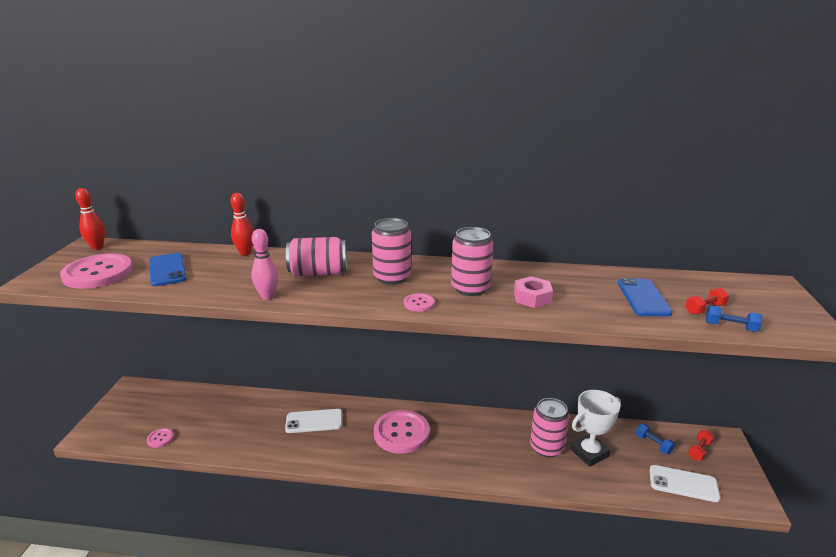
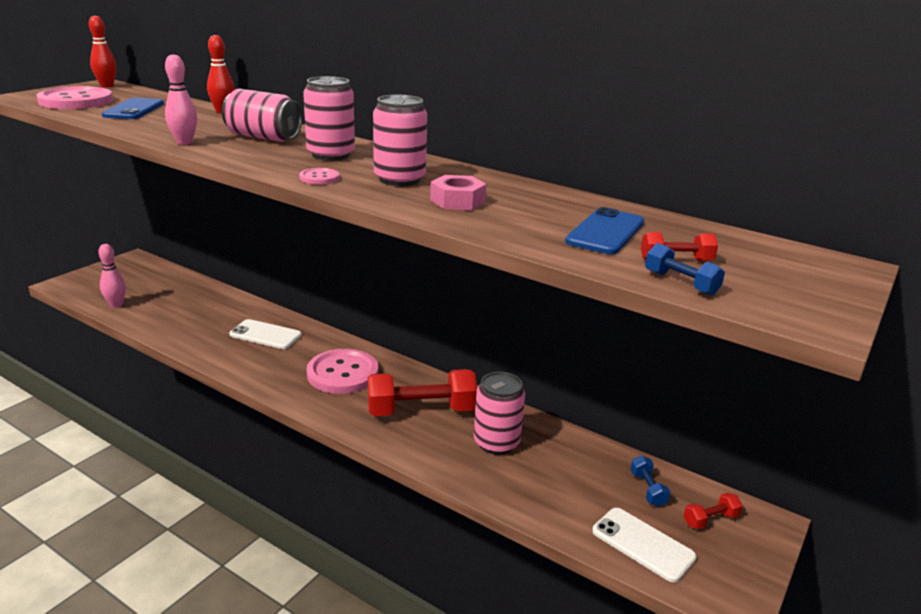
camera: 25 degrees right, 0 degrees up
(160, 438) = (116, 305): pink button -> pink bowling pin
(480, 442) = (421, 411): none -> red dumbbell
(589, 453) = (546, 467): white trophy -> none

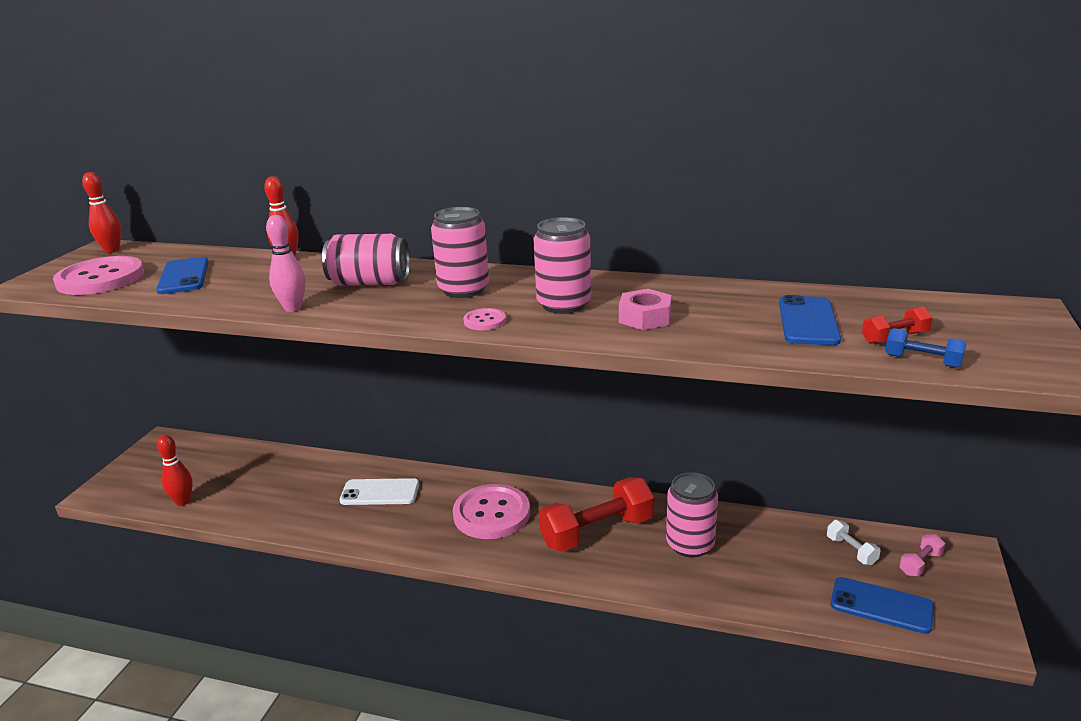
camera: 15 degrees left, 0 degrees up
(116, 305) = (183, 501): pink bowling pin -> red bowling pin
(642, 544) = (881, 606): white phone -> blue phone
(647, 489) = (851, 550): blue dumbbell -> white dumbbell
(710, 519) = (920, 563): red dumbbell -> pink dumbbell

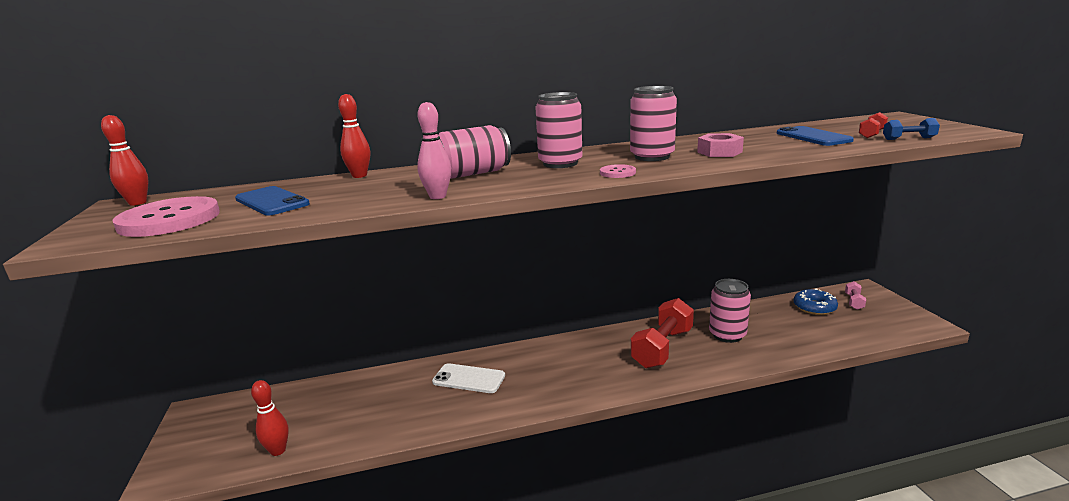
camera: 30 degrees left, 5 degrees down
(380, 493) = (469, 379): white phone -> white phone turned 45 degrees clockwise
(491, 514) = (576, 362): pink button -> none
(851, 550) = (814, 307): white dumbbell -> blue donut
(881, 606) = (865, 328): blue phone -> none

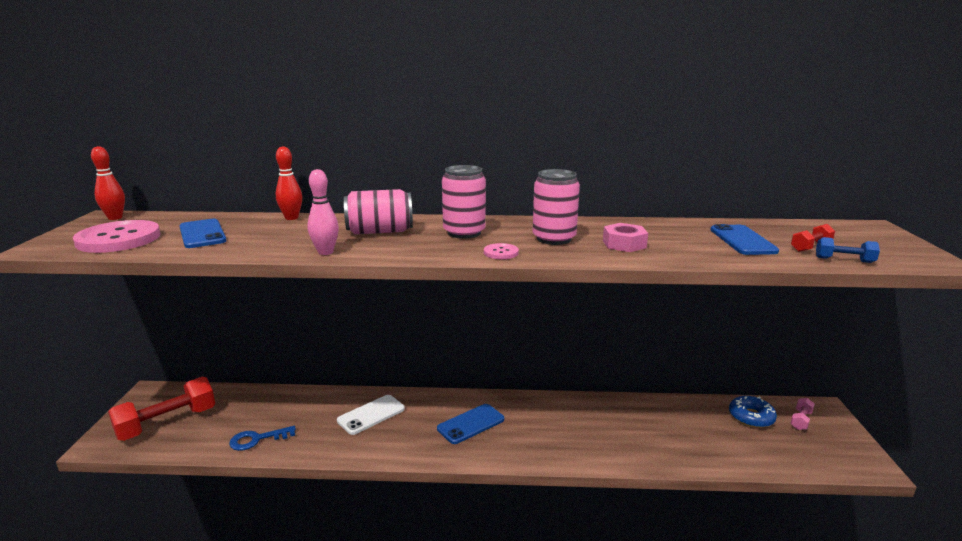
camera: 15 degrees right, 0 degrees up
(278, 450) = (189, 442): red bowling pin -> none
(357, 429) = (257, 439): none -> blue key
(469, 379) = (371, 415): white phone -> white phone turned 75 degrees counterclockwise
(575, 365) = (471, 424): none -> blue phone
(662, 348) = (563, 425): red dumbbell -> red dumbbell (167, 423)
(727, 335) = (637, 426): pink can -> none

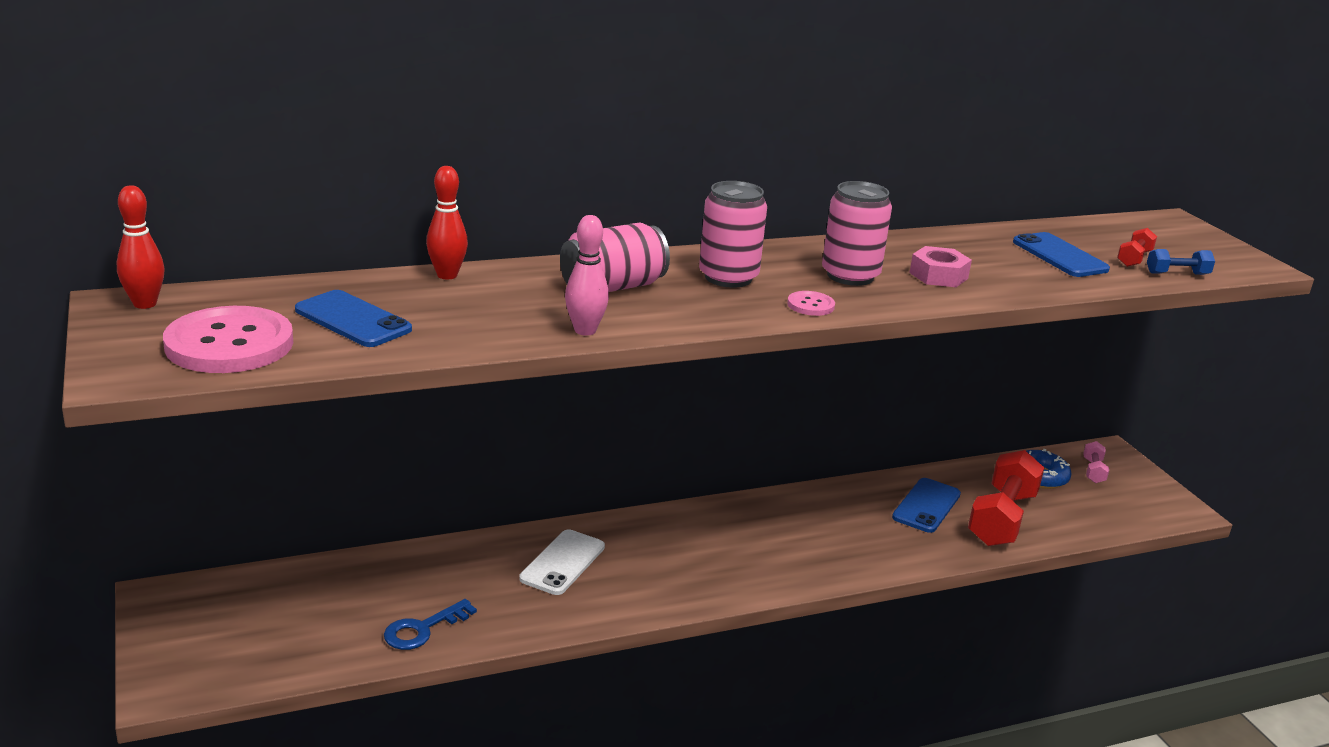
camera: 25 degrees left, 5 degrees up
(167, 423) = (248, 636): red dumbbell -> red dumbbell (1001, 519)
(471, 424) = (712, 549): blue phone -> blue phone (926, 506)

